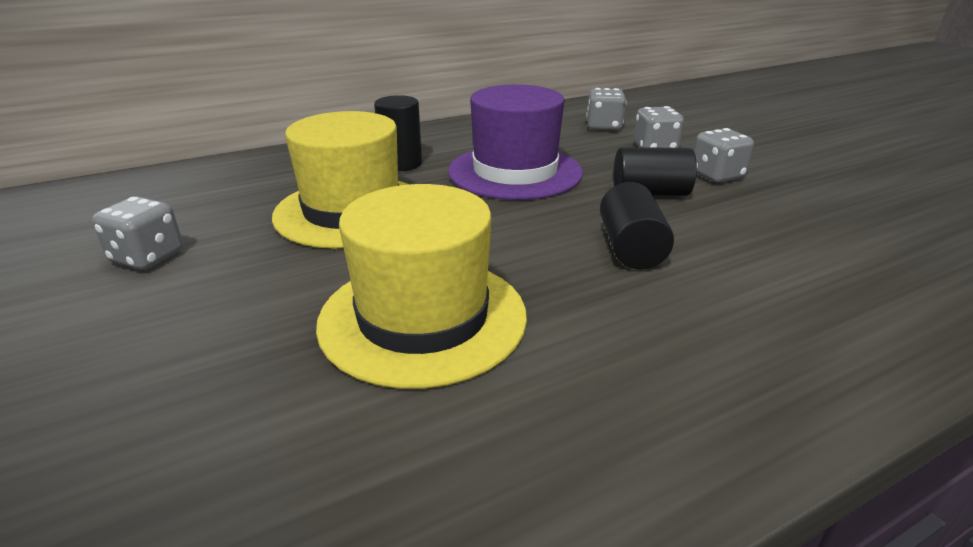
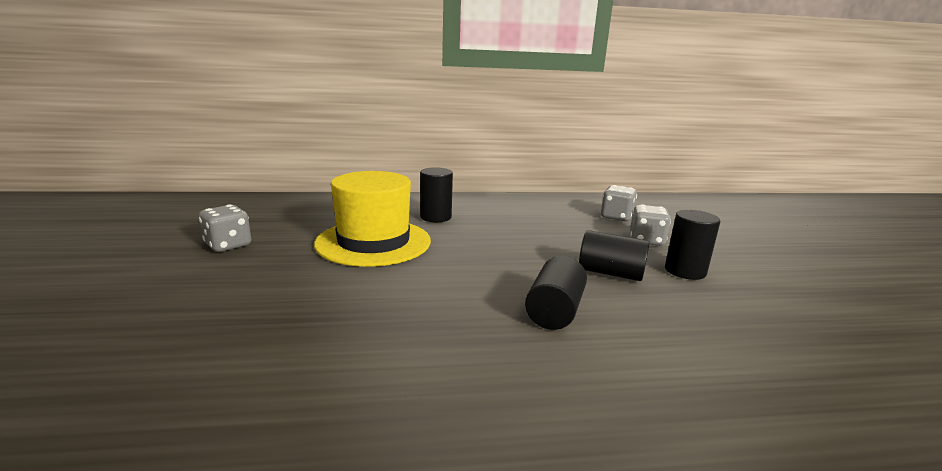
camera: 20 degrees right, 10 degrees down
(423, 318) = (352, 323): yellow hat -> none
(515, 172) = (513, 237): purple hat -> none
(716, 175) = (685, 271): grey dice -> black cylinder

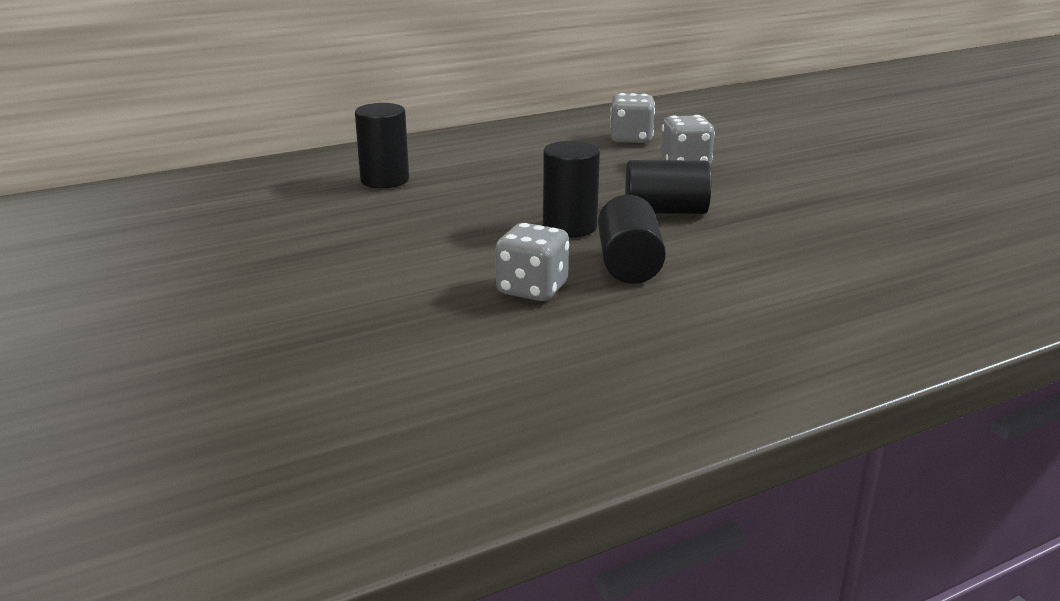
camera: 20 degrees left, 5 degrees up
(228, 245) = (112, 273): grey dice -> grey dice (532, 289)
(373, 242) = (329, 229): yellow hat -> none
(685, 271) = (747, 193): black cylinder -> black cylinder (570, 227)

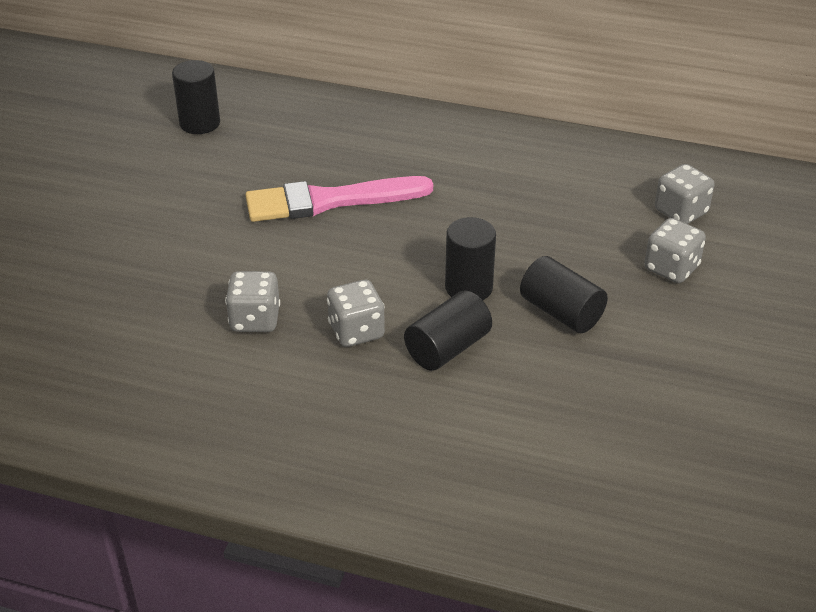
camera: 45 degrees right, 15 degrees up
(336, 228) = (329, 201): none -> pink brush
(385, 180) = (425, 165): black cylinder -> black cylinder (200, 123)
(418, 326) = (255, 320): none -> grey dice

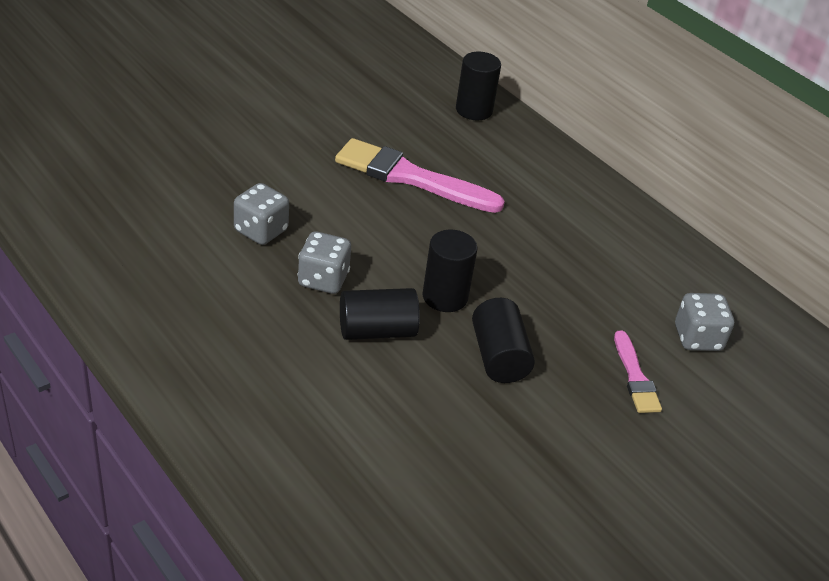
camera: 30 degrees right, 0 degrees up
(200, 123) = (378, 76): black cylinder -> black cylinder (474, 110)
(671, 268) = (635, 377): grey dice -> pink brush

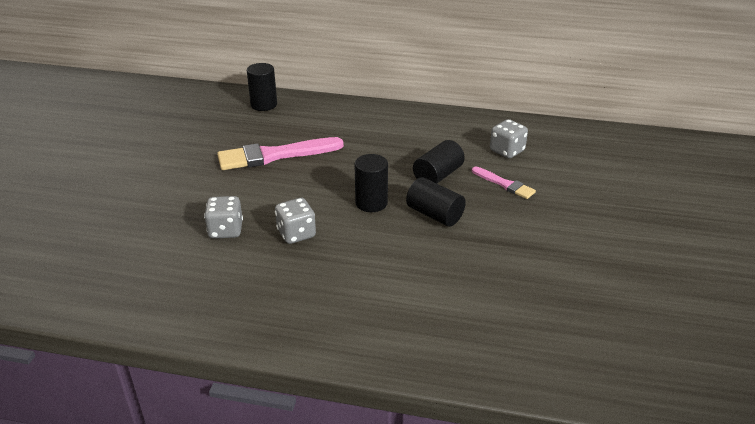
camera: 35 degrees left, 5 degrees down
(377, 331) = (360, 241): black cylinder -> black cylinder (438, 175)

